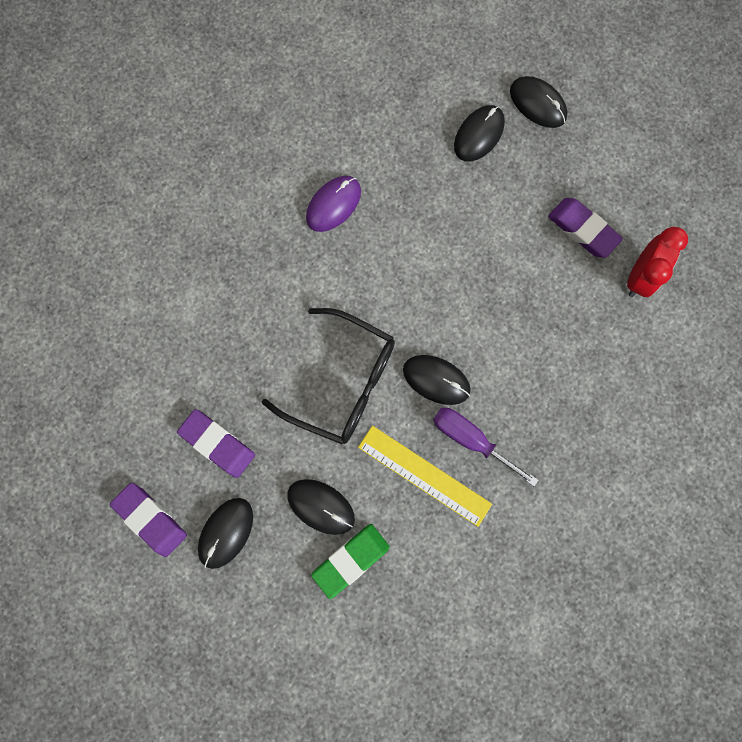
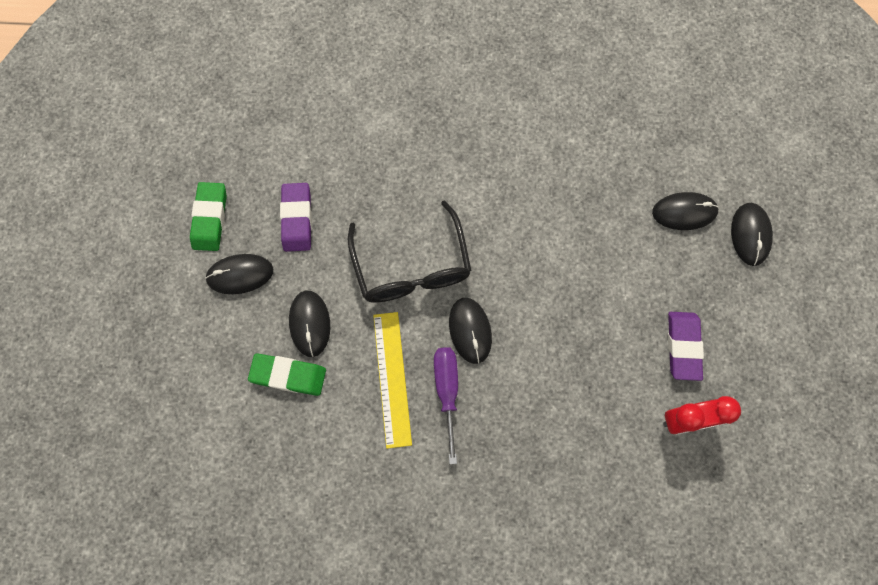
camera: 50 degrees right, 5 degrees down
(151, 519) = (210, 218): purple eraser -> green eraser
(333, 205) = (535, 156): purple mouse -> none

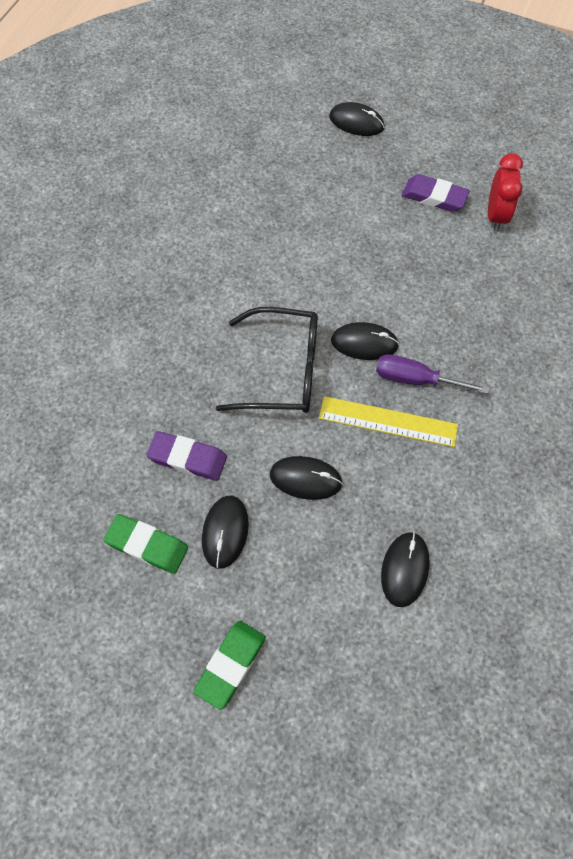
camera: 70 degrees left, 10 degrees down
(288, 375) = (352, 514): green eraser -> green eraser (230, 664)
(684, 212) = (318, 156): black mouse -> black mouse (405, 569)

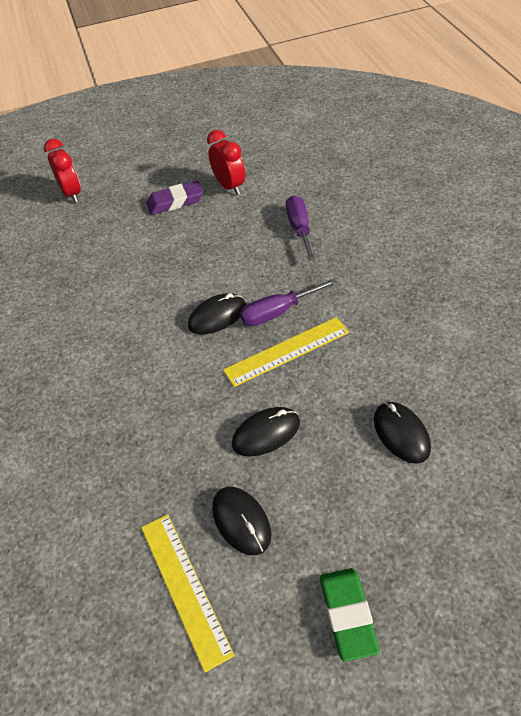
camera: 35 degrees left, 15 degrees down
(147, 545) = (185, 587): green eraser -> yellow ruler
(187, 458) = (155, 494): purple eraser -> none
(283, 371) = (173, 376): black glasses -> none
(356, 122) = (72, 194): black mouse -> red clock
(514, 311) = (300, 229): none -> purple screwdriver

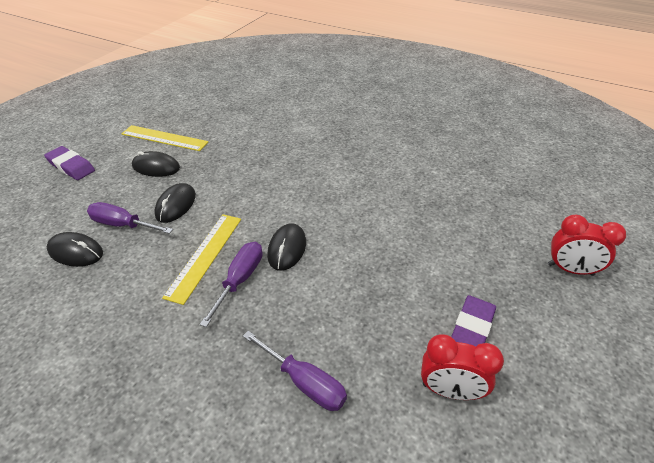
camera: 130 degrees right, 5 degrees down
(337, 441) = (123, 225): none -> purple screwdriver
(348, 615) = (71, 166): green eraser -> purple eraser

